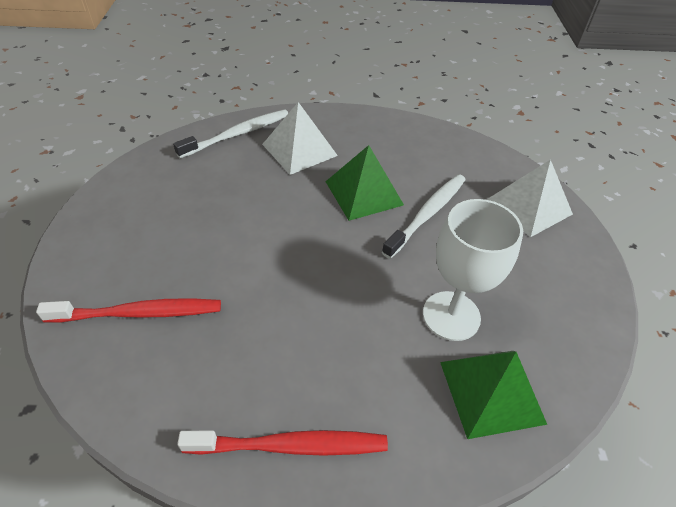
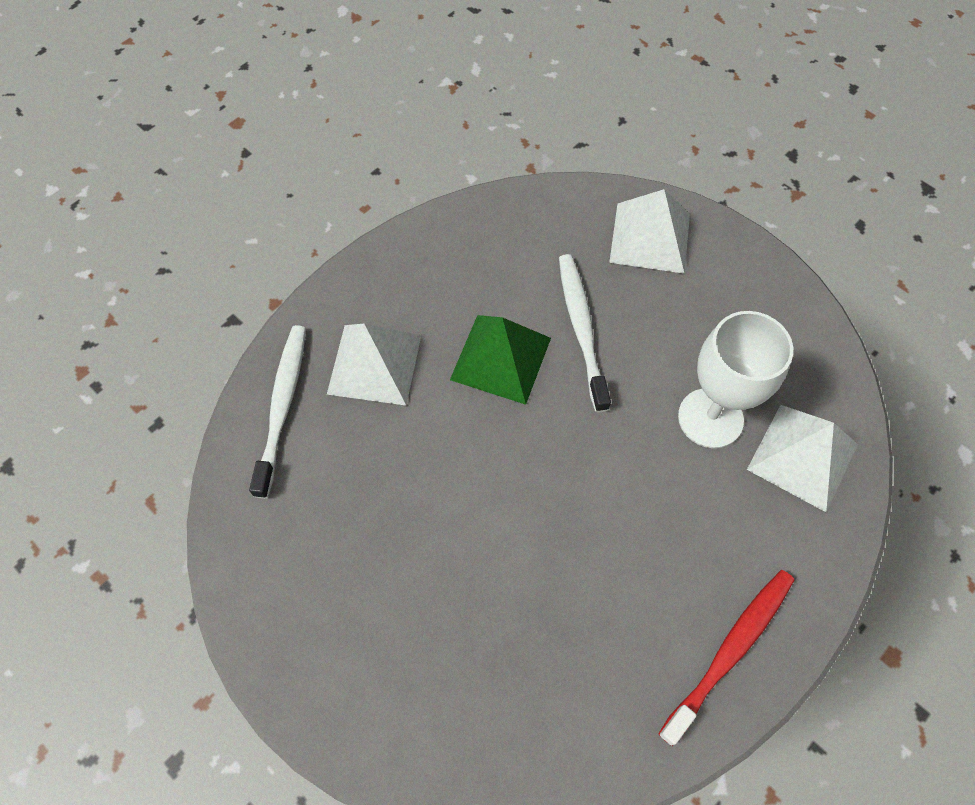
camera: 45 degrees left, 15 degrees up
(139, 313) = (476, 689): red toothbrush -> none
(491, 392) = (802, 456): green pyramid -> white pyramid

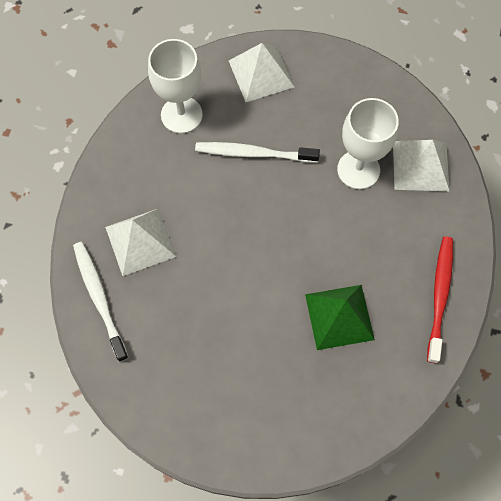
camera: 30 degrees left, 5 degrees up
(500, 358) = (216, 197): green pyramid -> green pyramid (339, 317)
(519, 240) = (181, 115): none -> white goblet
(581, 329) = (253, 153): white toothbrush -> white toothbrush turned 45 degrees counterclockwise

